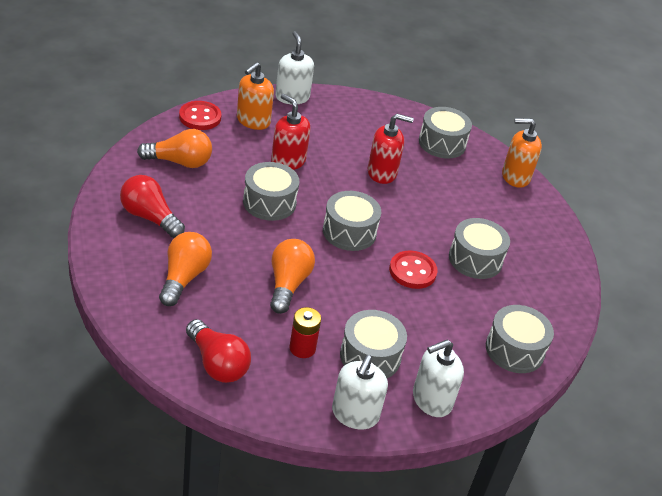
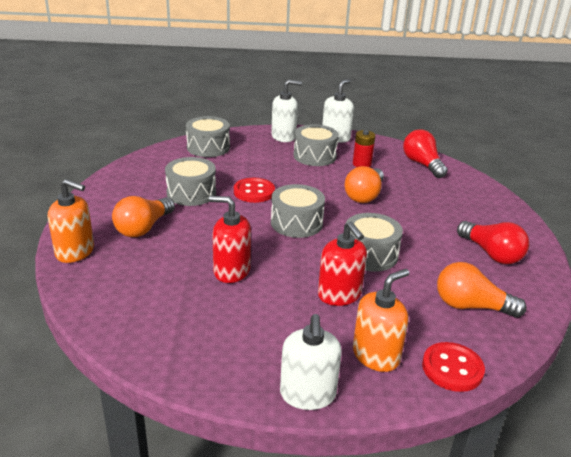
camera: 160 degrees left, 10 degrees down
(184, 278) = (451, 208): orange light bulb -> orange light bulb (143, 228)
(442, 143) = (128, 298): grey drum -> none

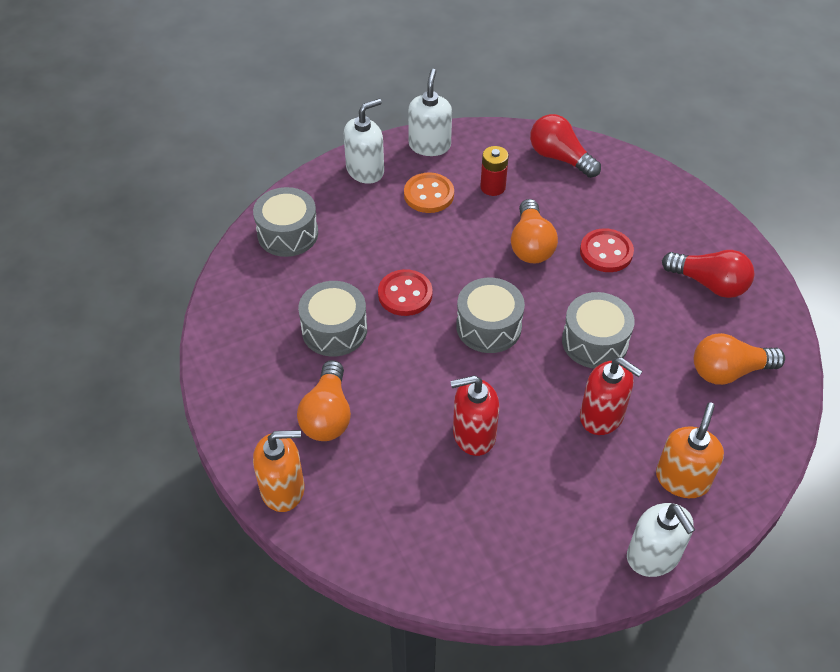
camera: 25 degrees left, 20 degrees up
(314, 156) = (429, 194): grey drum -> orange button
(452, 368) = (754, 461): red button -> red button (606, 252)

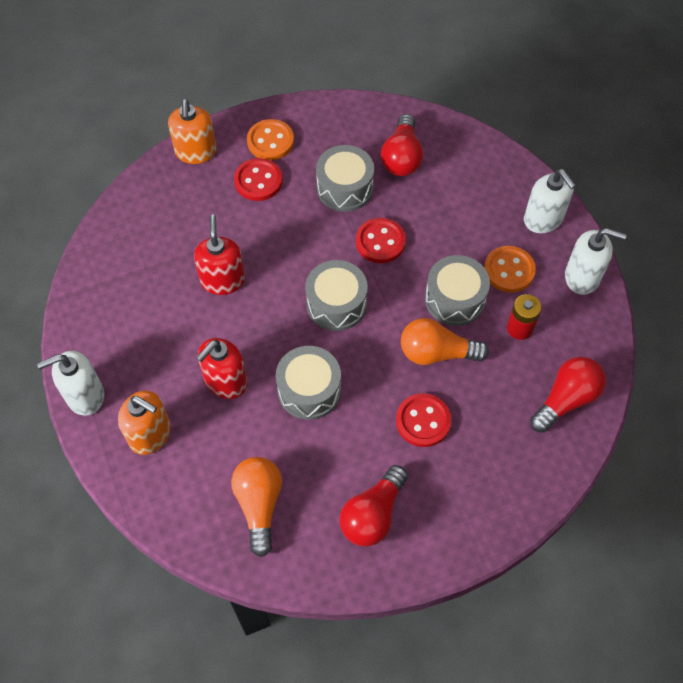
camera: 95 degrees right, 10 degrees up
(265, 408) = (270, 141): none -> orange button
(288, 234) = (459, 157): grey drum -> grey drum (455, 299)
(289, 281) = (402, 157): none -> red light bulb
(327, 415) = (258, 181): orange light bulb -> red button

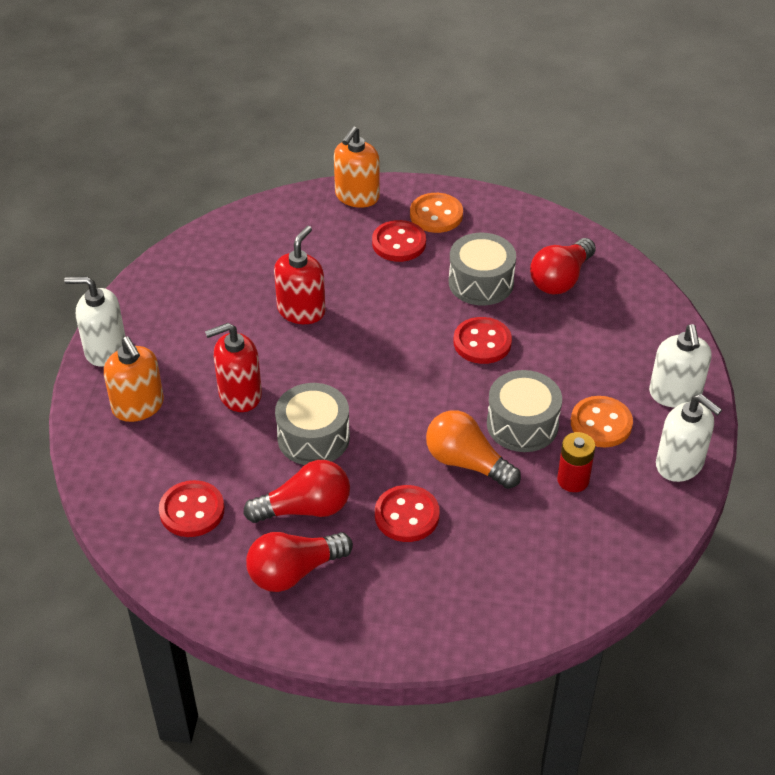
camera: 30 degrees right, 15 degrees down
(259, 505) = (192, 511): orange light bulb -> red button
(336, 304) = (396, 377): grey drum -> none
(566, 399) = (575, 566): red light bulb -> red light bulb (305, 508)

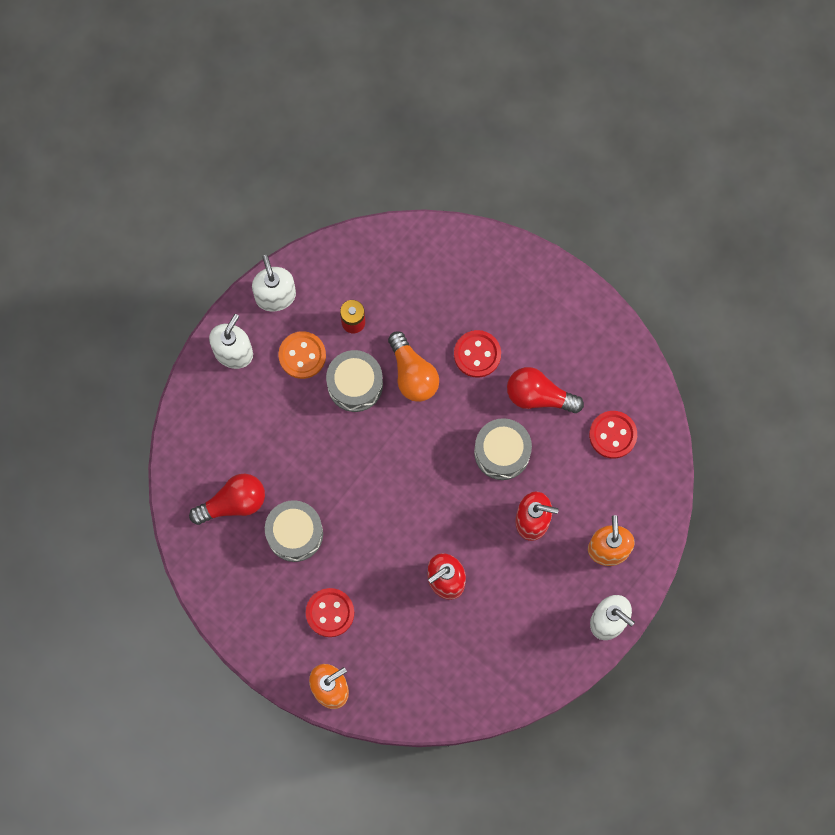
camera: 150 degrees left, 30 degrees up
(294, 572) = (571, 351): red light bulb -> none
(436, 215) = (280, 629): orange button -> none
(482, 342) = (333, 473): red button -> none

